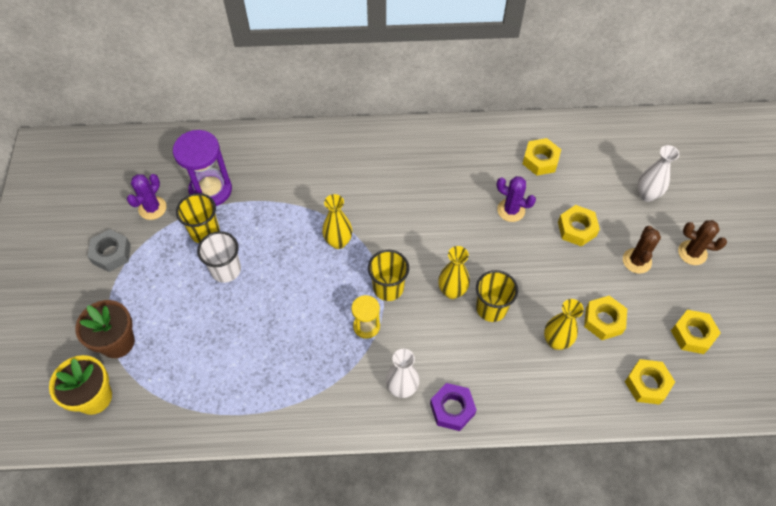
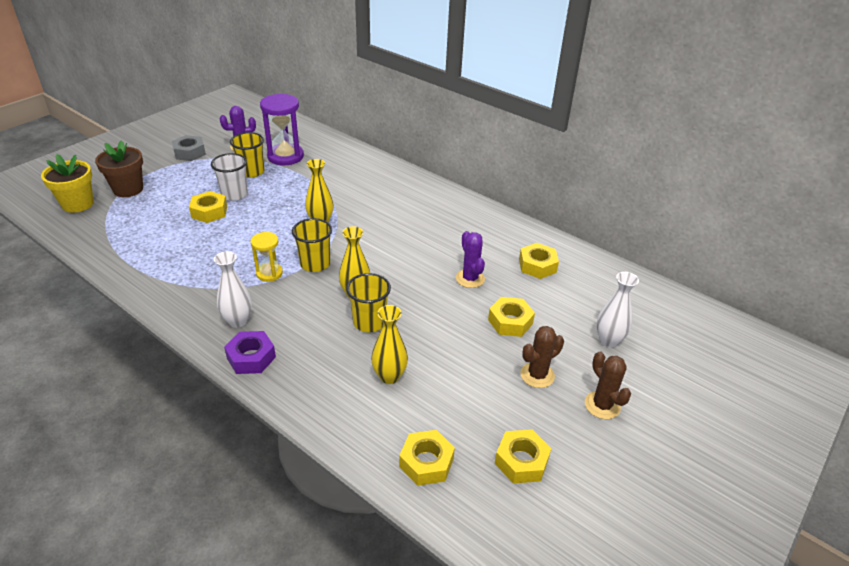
camera: 40 degrees right, 20 degrees down
(603, 320) = (449, 392): yellow nut -> yellow nut (209, 212)

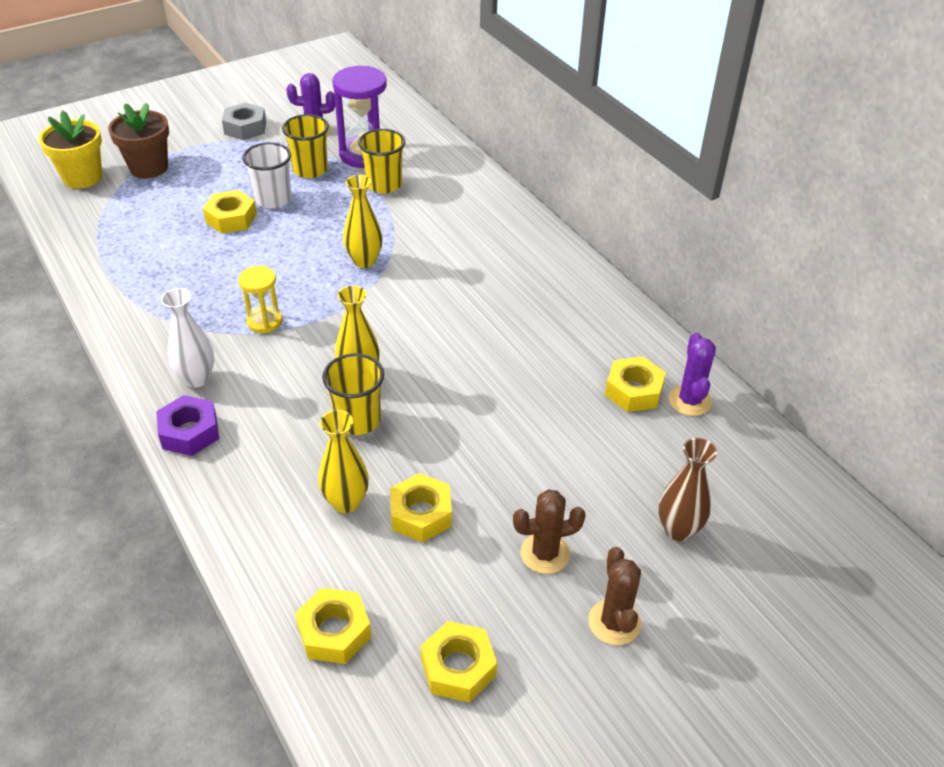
camera: 20 degrees right, 5 degrees up
(315, 264) = (328, 320): yellow cup -> yellow cup (384, 184)
(470, 278) = (525, 389): purple cactus -> purple cactus (689, 400)
(510, 322) = (548, 466): yellow nut -> yellow nut (421, 514)
(608, 340) = (678, 529): white vase -> brown vase

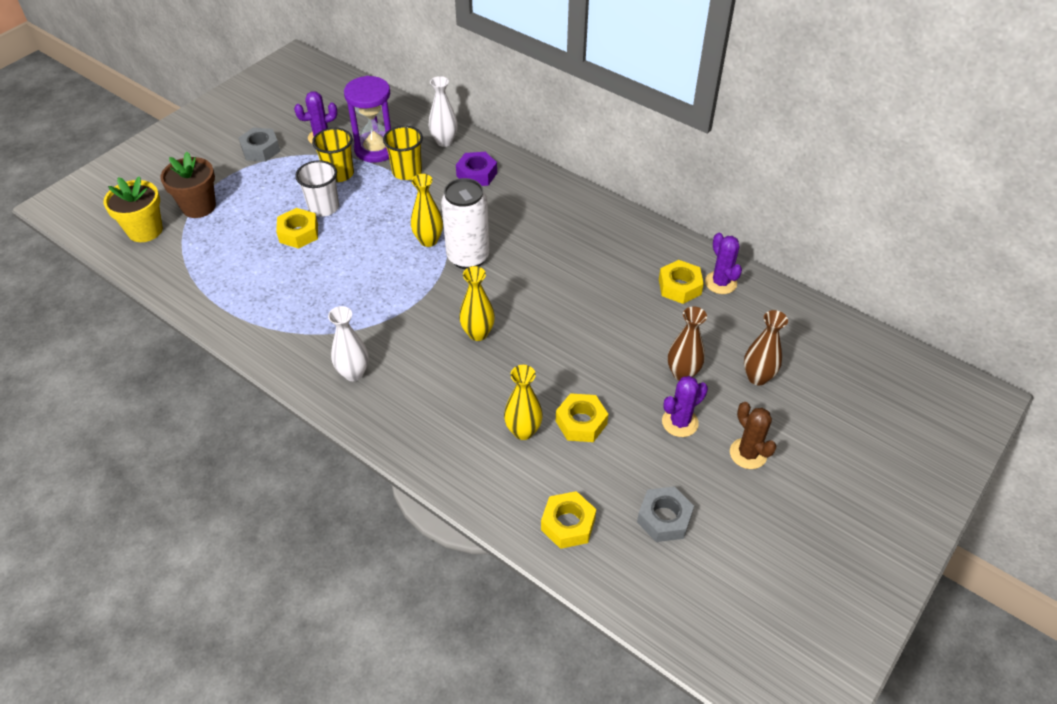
camera: 20 degrees left, 5 degrees up
(189, 432) = (374, 416): purple nut -> purple nut (476, 174)
(264, 321) = (379, 312): yellow hourglass -> none
(357, 420) = (496, 368): yellow cup -> none
(398, 290) = (468, 257): none -> white can
(443, 164) = (444, 141): none -> white vase
(458, 667) = (664, 518): yellow nut -> grey nut
(545, 553) = (680, 422): brown cactus -> purple cactus
(581, 495) = (682, 373): none -> brown vase

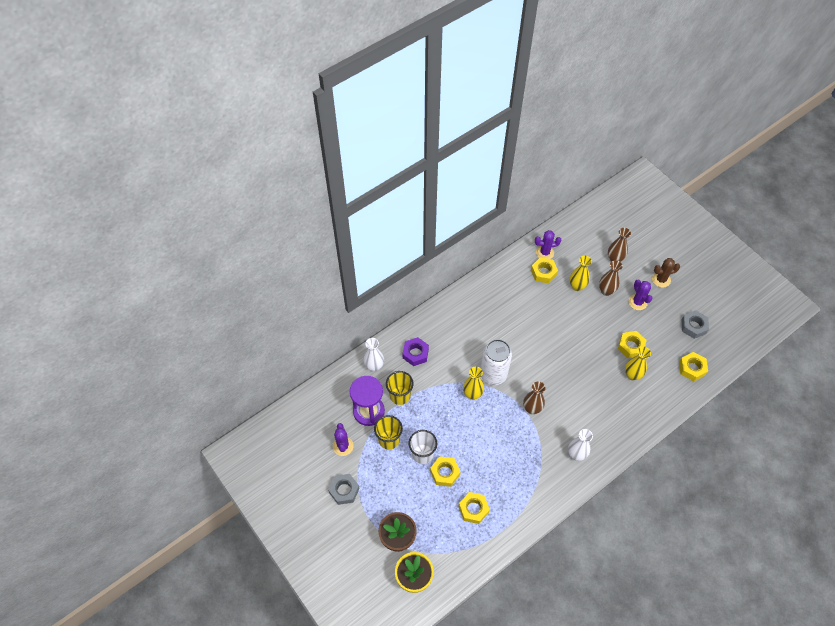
camera: 75 degrees left, 10 degrees up
(247, 270) = (473, 509): none -> yellow nut
(422, 309) = (532, 408): none -> brown vase
(478, 333) = (558, 382): yellow vase -> yellow vase (577, 286)

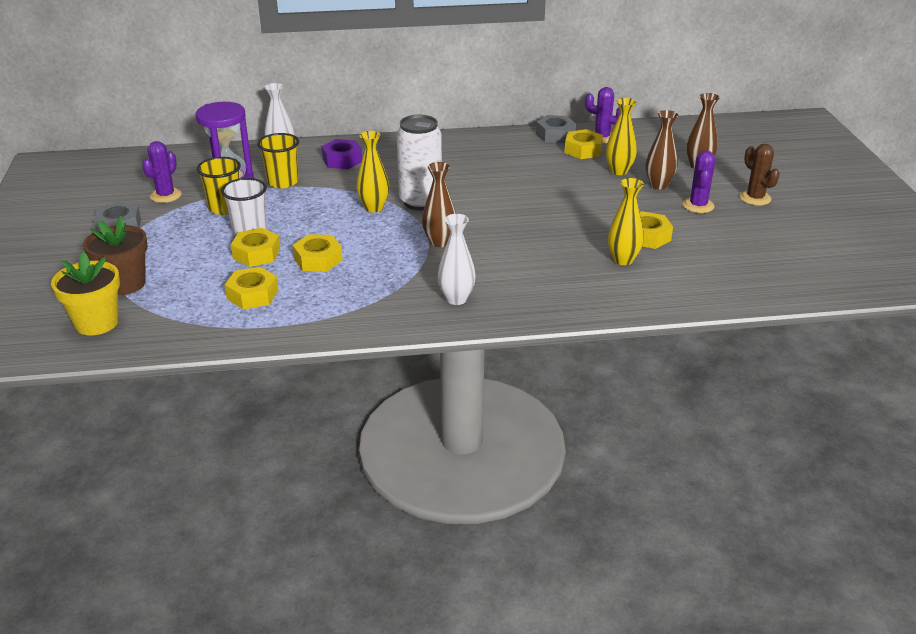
camera: 30 degrees right, 25 degrees down
(661, 279) = (755, 198): brown cactus -> brown cactus turned 45 degrees clockwise
(692, 368) = (729, 283): yellow nut -> yellow nut (318, 259)
(693, 326) = (769, 248): grey nut -> grey nut (555, 135)

